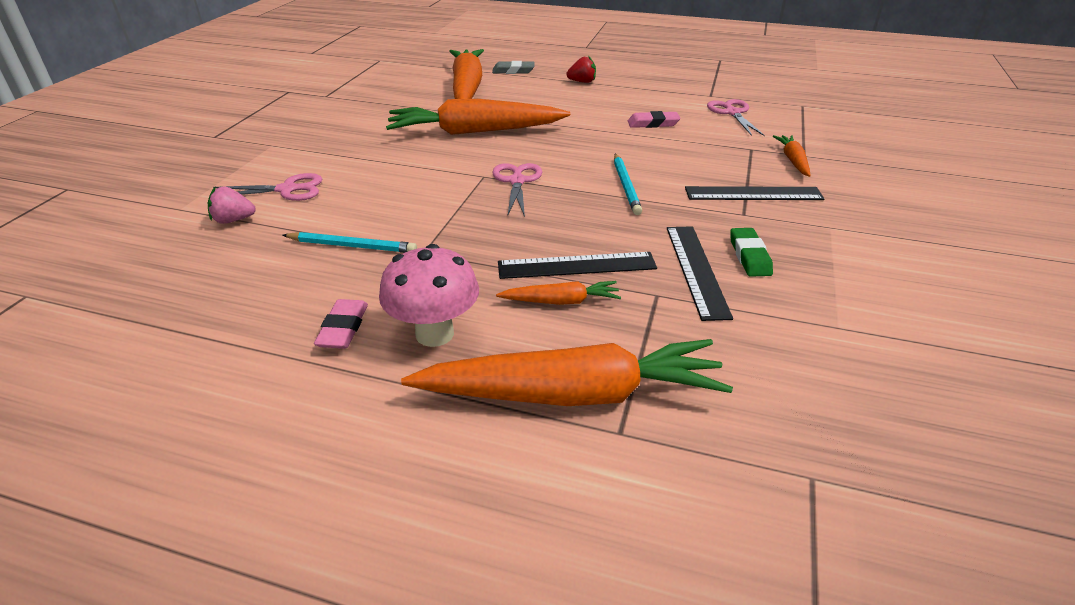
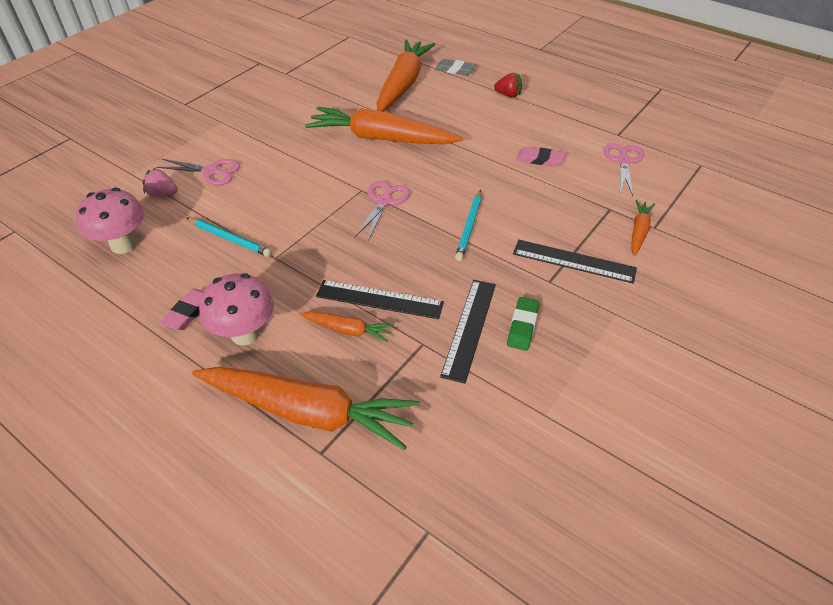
camera: 20 degrees right, 10 degrees up
(206, 279) = (123, 245): none -> pink mushroom

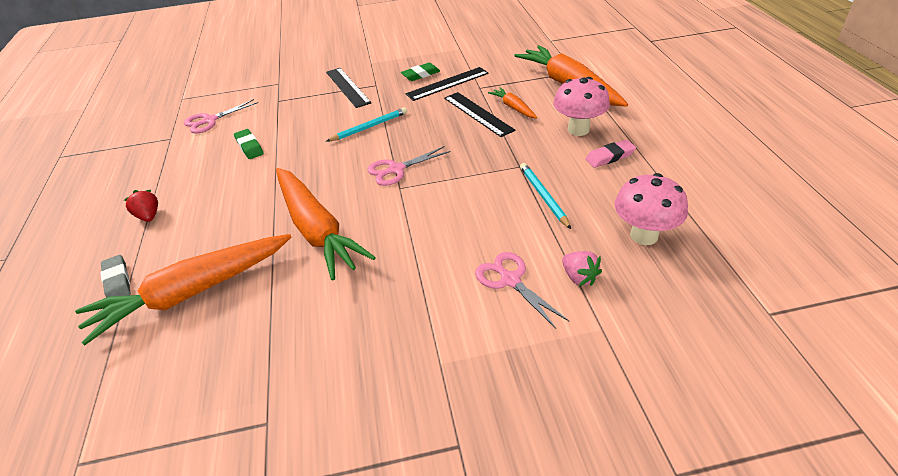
camera: 135 degrees left, 5 degrees down
(540, 159) = (249, 147): pink eraser -> green eraser
(639, 231) = (290, 85): orange carrot -> none

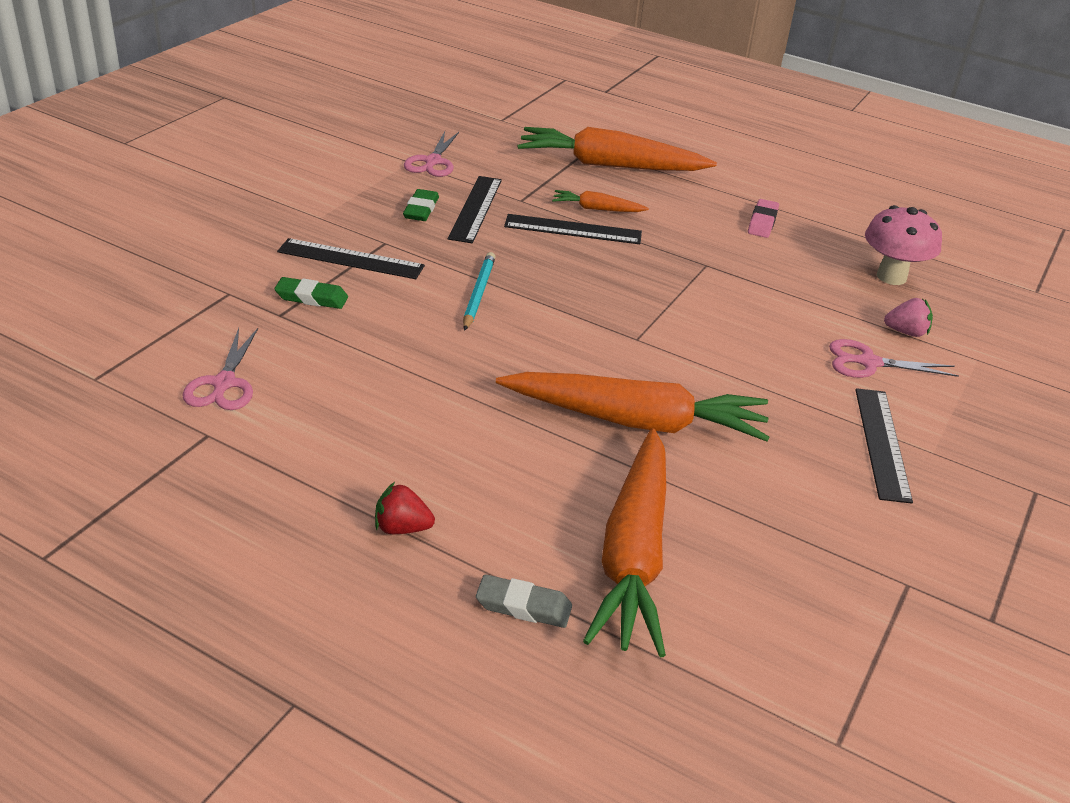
camera: 55 degrees left, 5 degrees down
(249, 147) = (365, 385): green eraser -> green eraser (311, 298)
(396, 169) = (599, 323): pink scissors -> pink scissors (432, 162)
(418, 333) = (882, 443): none -> black ruler
(543, 196) = (773, 282): turquoise pencil -> none
(578, 129) = (695, 207): pink mushroom -> none

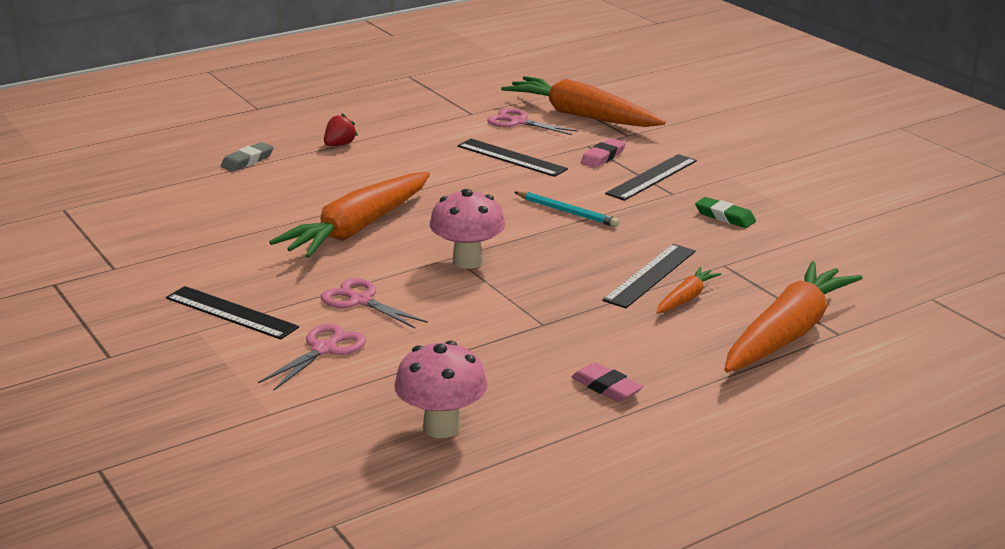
camera: 120 degrees right, 10 degrees down
(311, 298) = (603, 157): green eraser -> pink eraser
(432, 162) = (826, 240): pink scissors -> pink scissors (361, 301)
(476, 209) = (715, 240): black ruler -> black ruler (511, 158)
(633, 554) = (245, 196): orange carrot -> orange carrot (581, 115)
(638, 327) = (467, 261): none -> pink mushroom
(906, 332) = (345, 390): pink strawberry -> none

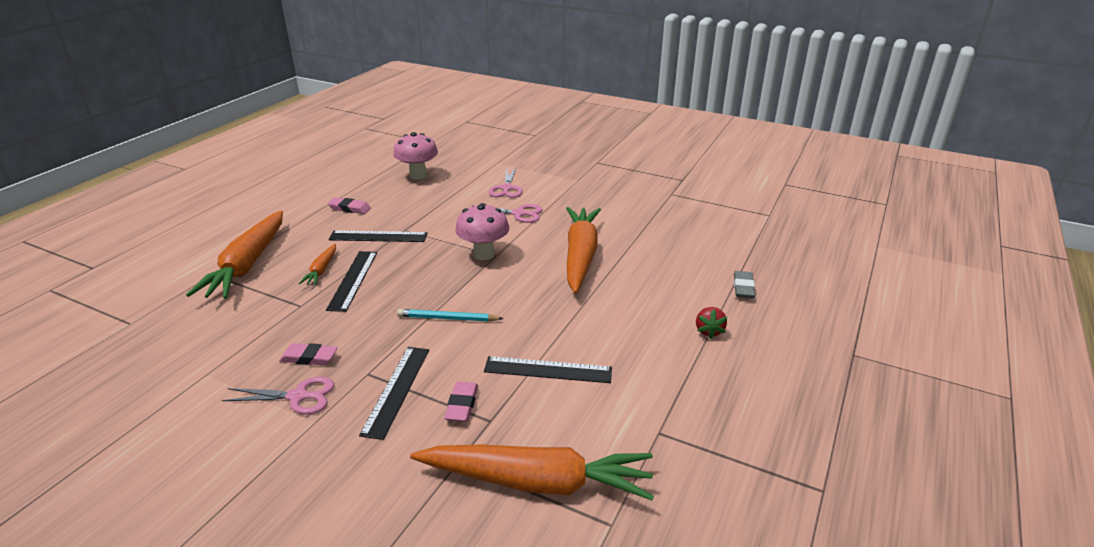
camera: 150 degrees right, 5 degrees up
(231, 313) = (575, 191): black ruler -> black ruler (378, 236)
(518, 122) = (594, 436): pink scissors -> pink scissors (298, 397)
(725, 217) = (309, 358): green eraser -> pink eraser

